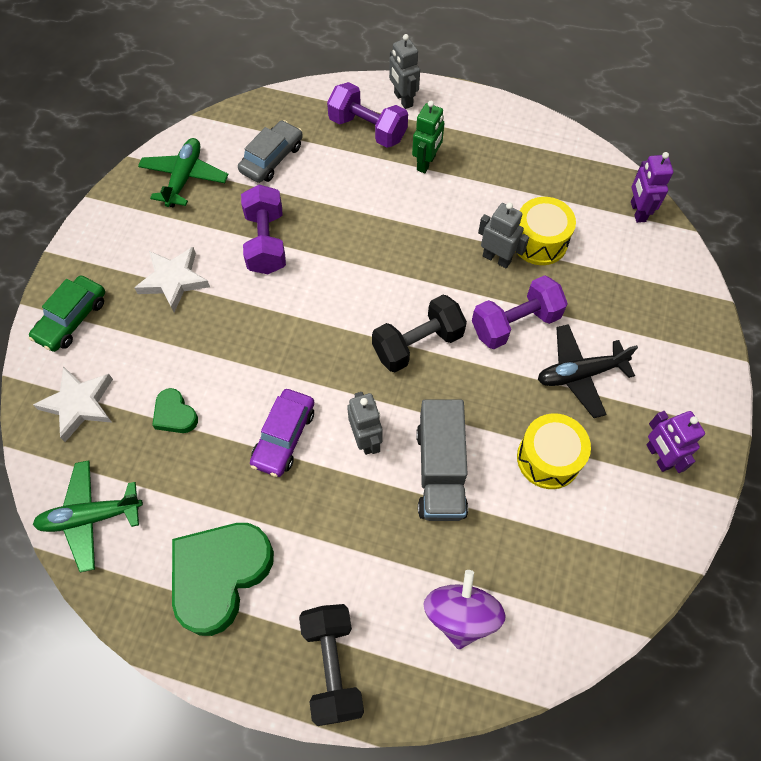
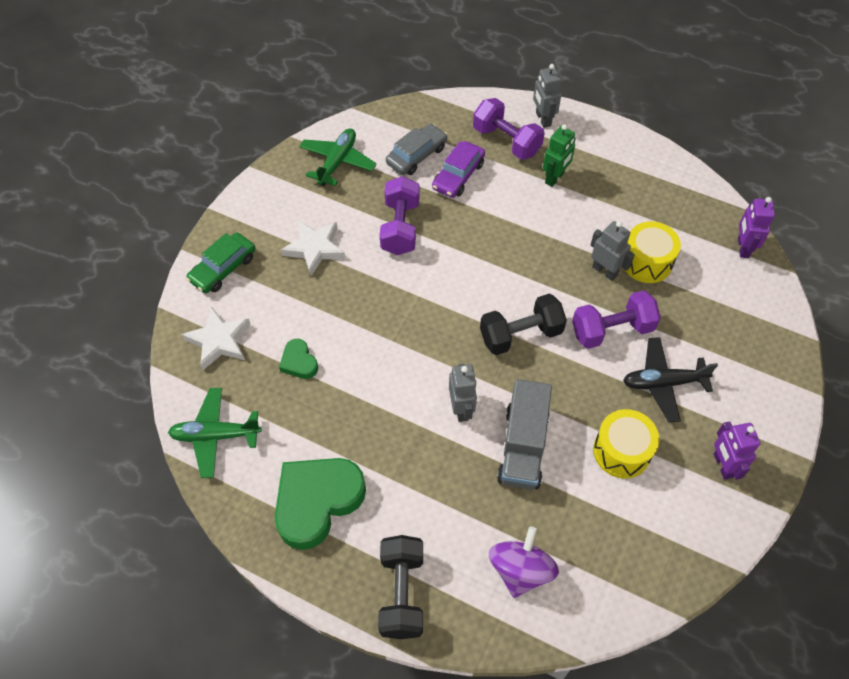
camera: 10 degrees right, 5 degrees down
(284, 437) = (390, 395): purple car -> purple car (458, 175)

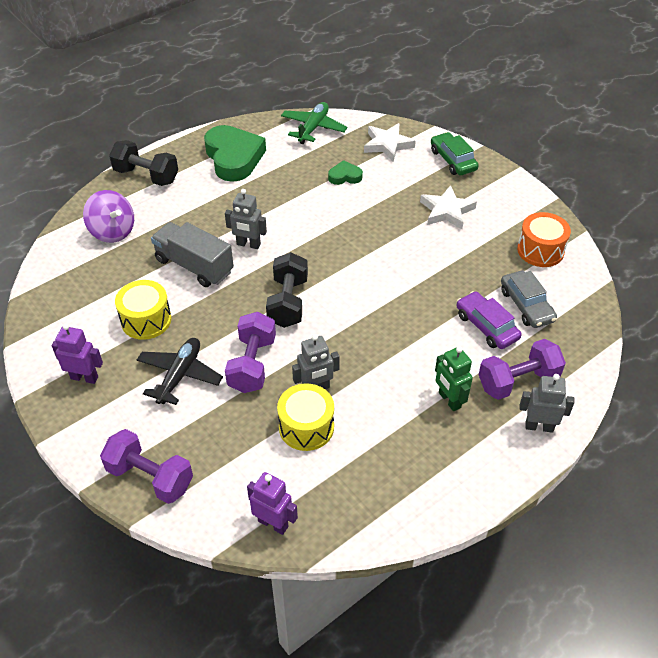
camera: 115 degrees right, 10 degrees down
(337, 162) = (540, 250): green plane -> orange drum
(400, 227) = (443, 267): purple dumbbell -> purple dumbbell (150, 477)

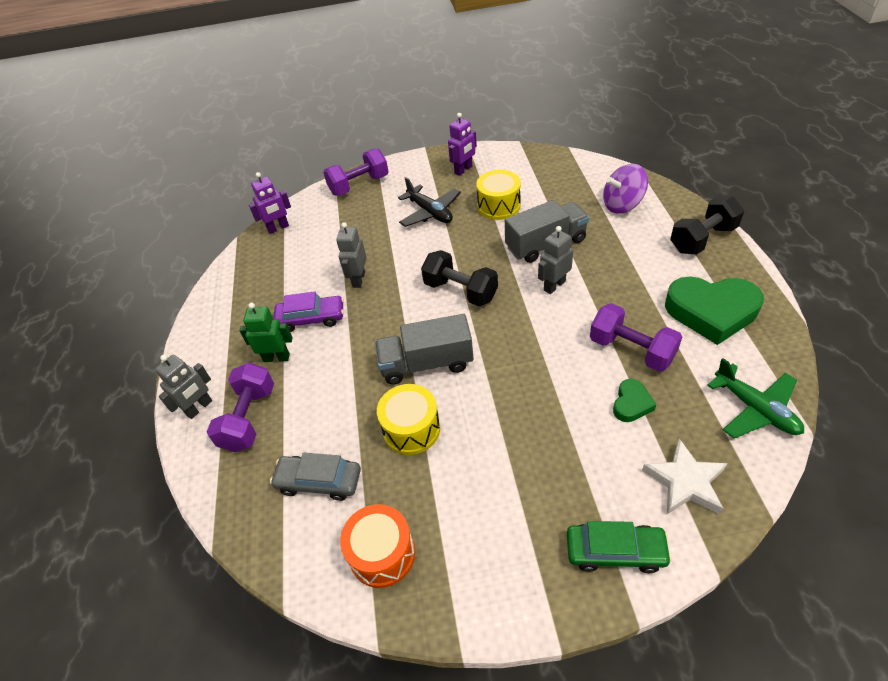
camera: 125 degrees right, 0 degrees up
(252, 364) = (410, 251): purple dumbbell -> purple dumbbell (631, 350)
(306, 427) = (330, 264): yellow drum -> yellow drum (411, 429)
(383, 291) = (426, 363): none -> grey truck
(446, 211) = (512, 484): white star -> none
(486, 326) = (323, 428): purple car -> purple car (311, 318)

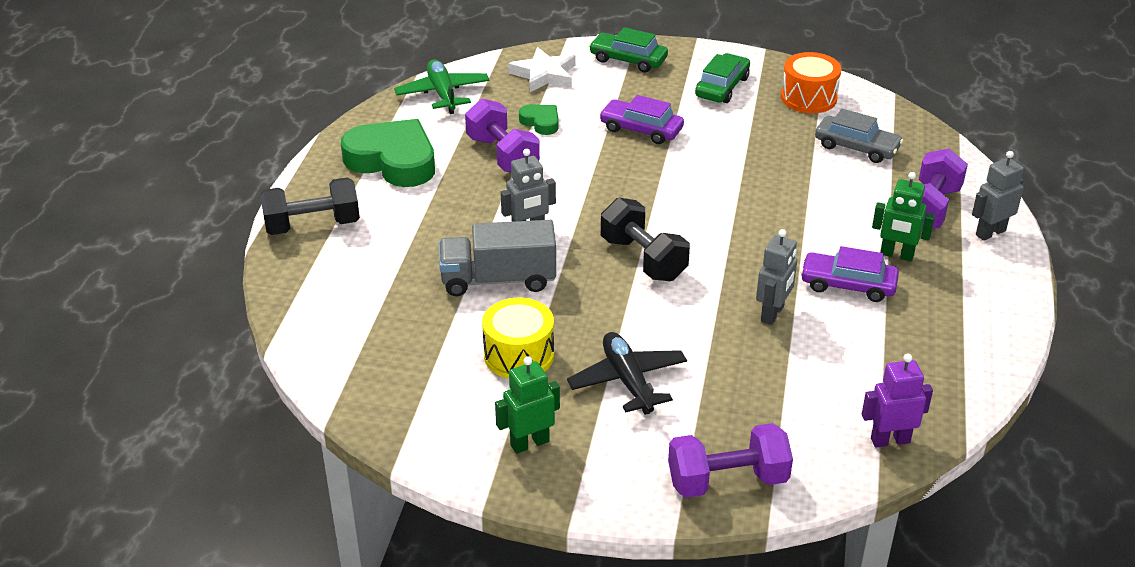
camera: 165 degrees left, 10 degrees down
(411, 429) = (756, 158): yellow drum -> none
(426, 363) = (719, 201): grey truck -> none
(463, 170) = (529, 443): purple robot -> green robot
(484, 537) = (722, 87): none -> green car
(534, 429) = (641, 129): none -> purple car
(622, 205) = (353, 297): purple spinning top -> none
(631, 404) = (541, 122): green heart -> green heart turned 90 degrees clockwise

